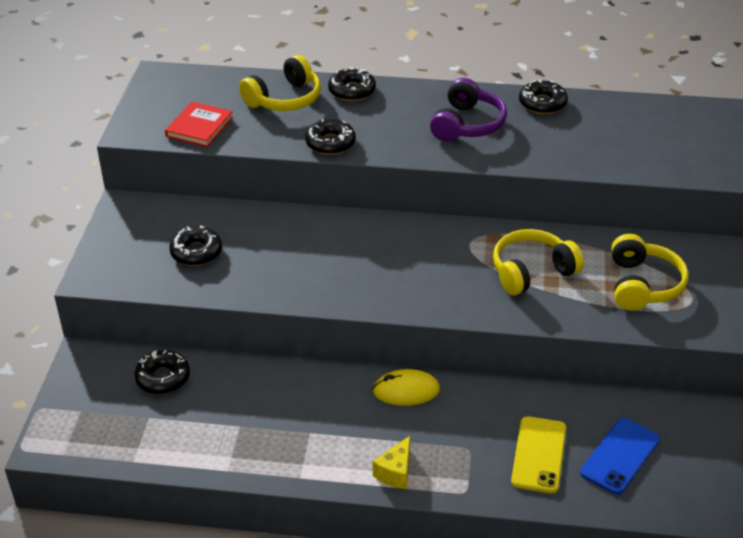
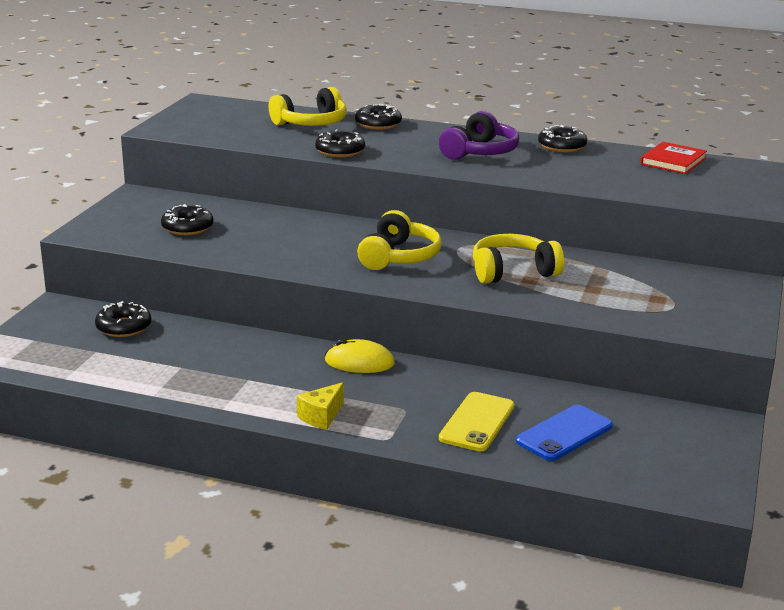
camera: 10 degrees right, 15 degrees down
(199, 127) = (222, 132): red book -> red book (673, 161)
(642, 285) = (625, 292): yellow headphones -> yellow headphones (399, 257)

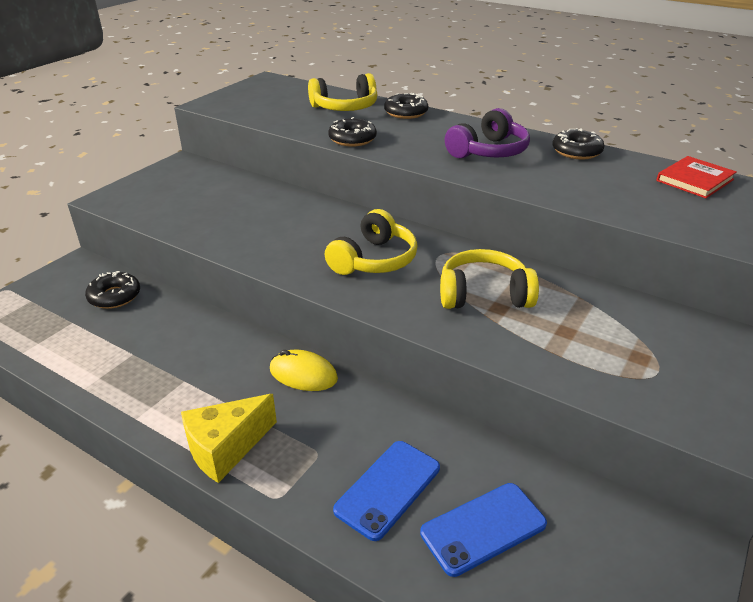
camera: 15 degrees right, 10 degrees up
(187, 227) = (199, 202): black donut -> none
(321, 416) = (226, 448): yellow cheese -> yellow cheese, size x1.57
(477, 422) = (388, 489): yellow phone -> blue phone

